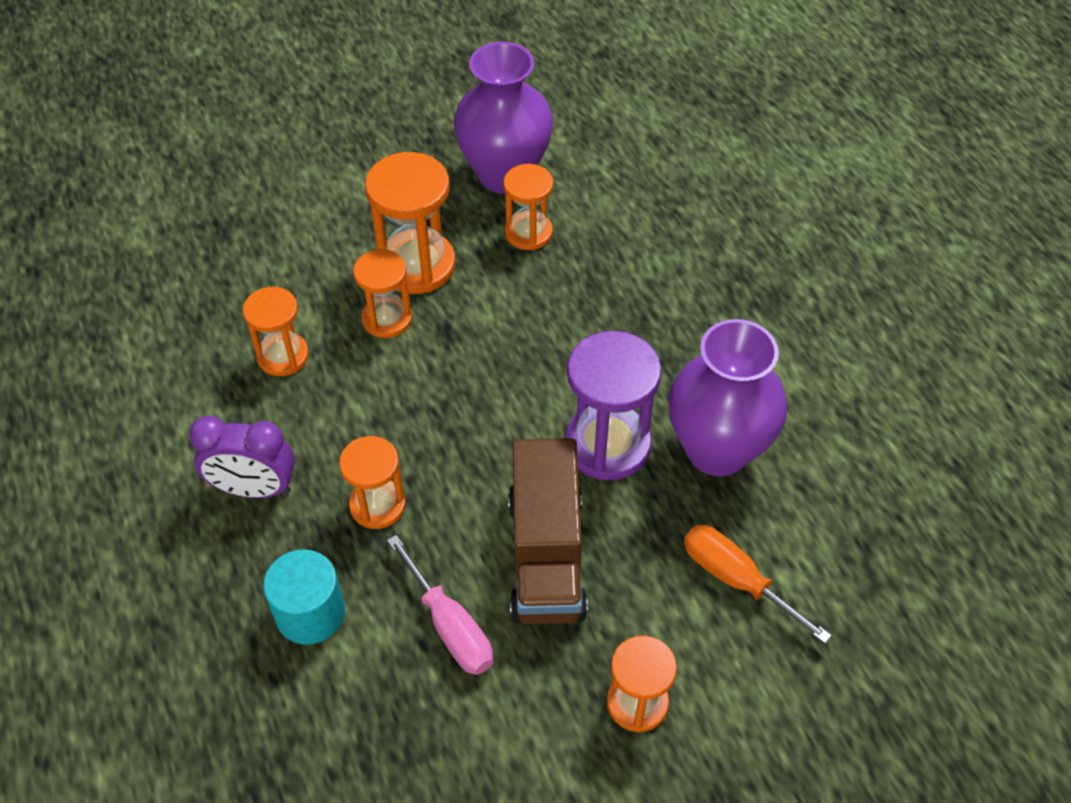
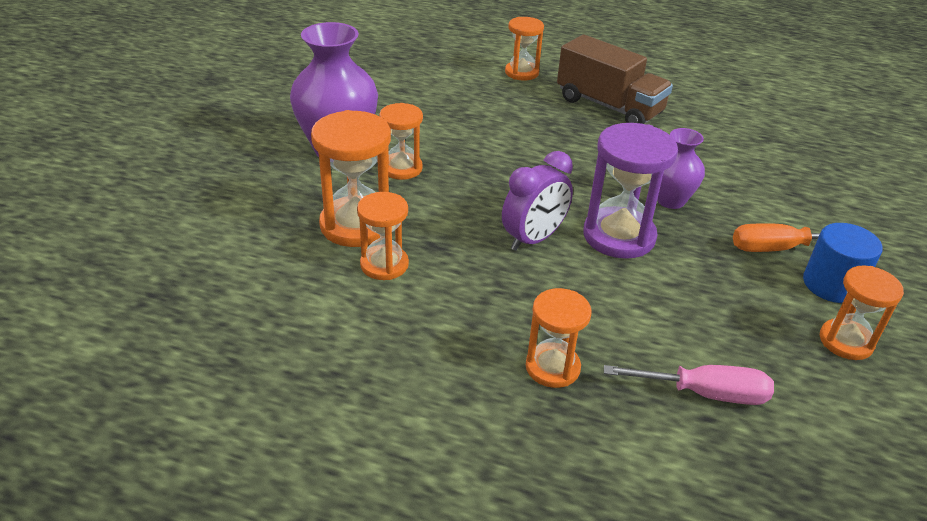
camera: 50 degrees left, 15 degrees down
(254, 489) = (456, 429): purple clock -> purple clock (533, 239)
(283, 356) = (343, 335): orange hourglass -> orange hourglass (521, 73)
(310, 613) = (620, 467): turquoise cylinder -> none
(546, 555) = (684, 312): brown truck -> brown truck (609, 106)
(717, 450) = (670, 200): purple vase -> purple vase, size x0.57
(722, 652) = (831, 284): none -> blue cylinder

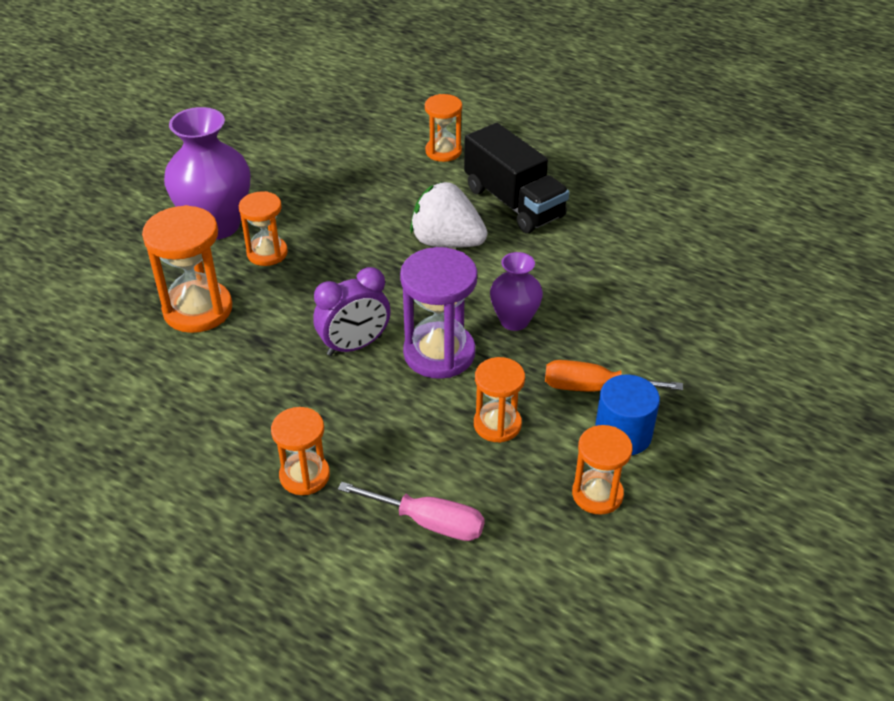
camera: 15 degrees right, 5 degrees up
(384, 265) = (204, 354): orange hourglass -> orange hourglass (497, 424)
(568, 143) = (447, 242): none -> white strawberry
(609, 106) = (514, 202): brown truck -> black truck

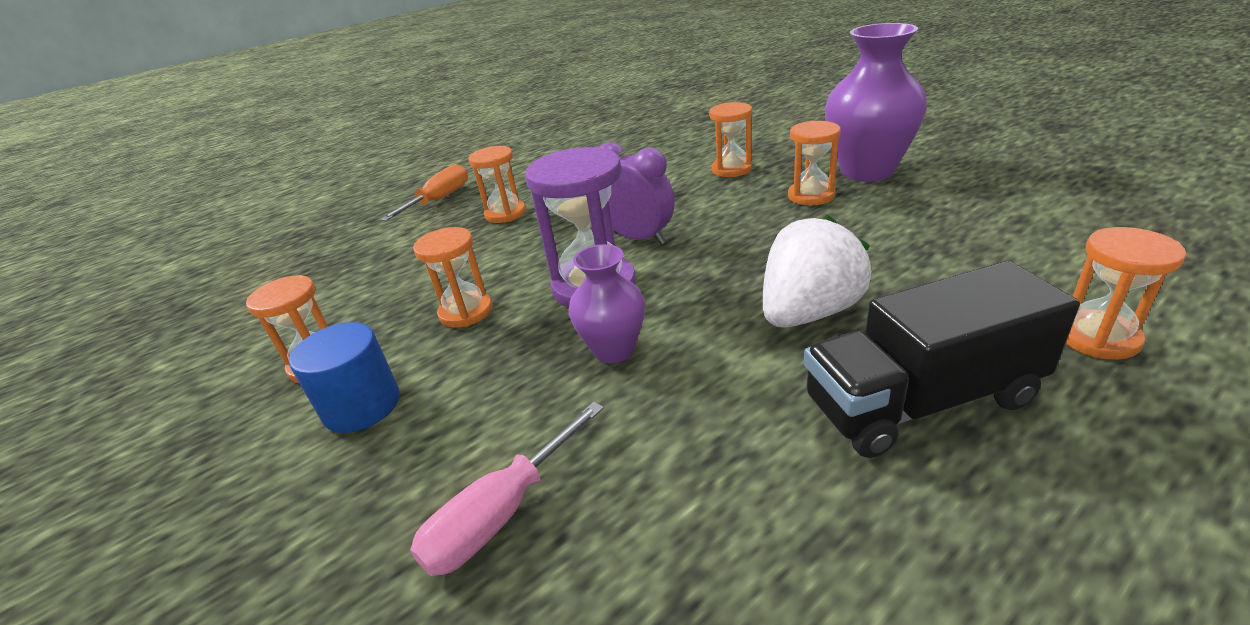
camera: 115 degrees right, 10 degrees down
(198, 309) = (731, 169): orange hourglass -> orange hourglass, size x0.63
(354, 345) = (639, 238): purple clock -> purple clock turned 135 degrees clockwise
(428, 522) = (405, 263): pink screwdriver -> pink screwdriver (502, 513)
(594, 388) = (449, 398): orange screwdriver -> orange screwdriver (439, 200)

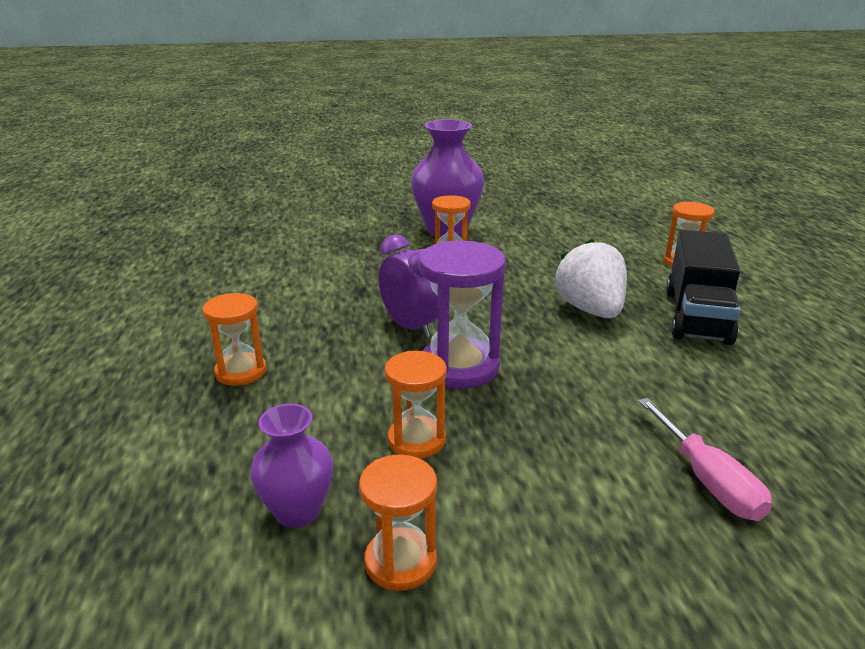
camera: 65 degrees left, 5 degrees down
(362, 406) = (514, 536): blue cylinder -> none
(439, 200) = (111, 404): orange screwdriver -> none
(614, 350) = (560, 385): purple vase -> purple vase (297, 511)
(639, 238) = (410, 326): purple clock -> purple clock turned 75 degrees clockwise
(731, 169) = (359, 259): orange hourglass -> none

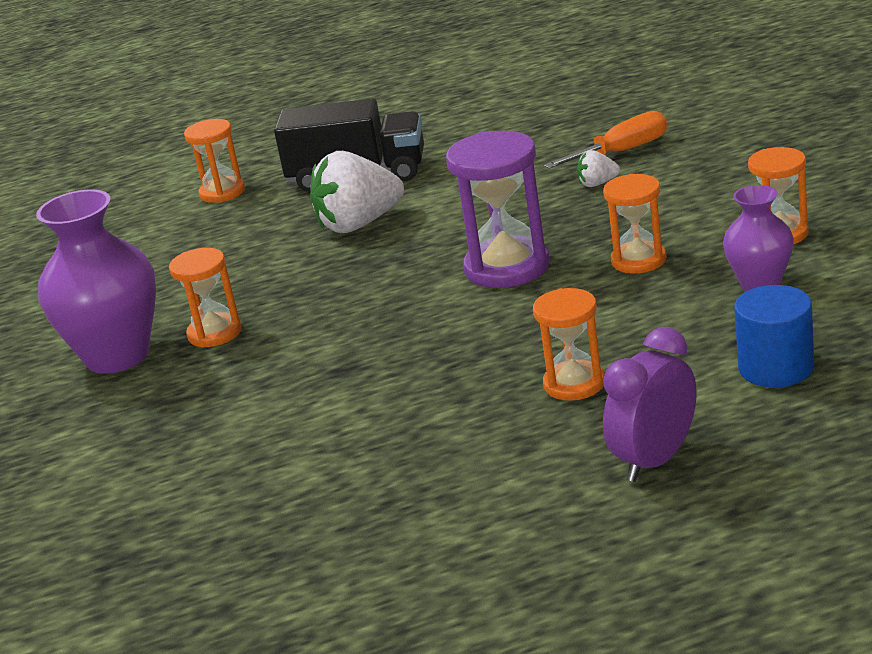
camera: 95 degrees left, 0 degrees up
(141, 479) = (776, 368): none -> blue cylinder
(410, 326) = (431, 312): purple clock -> purple clock (655, 460)
(618, 446) = (597, 184): none -> white strawberry
(707, 480) = (622, 152): pink screwdriver -> orange screwdriver

